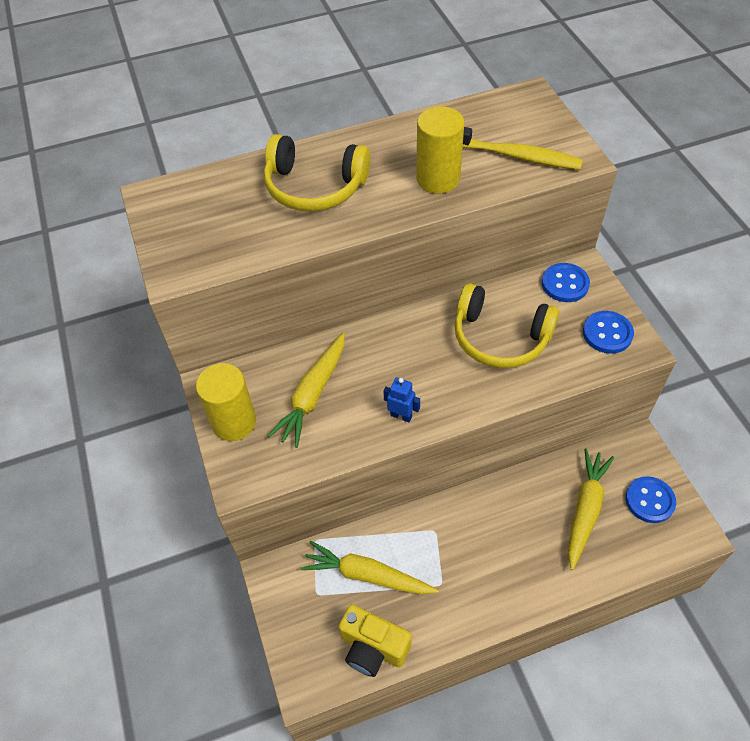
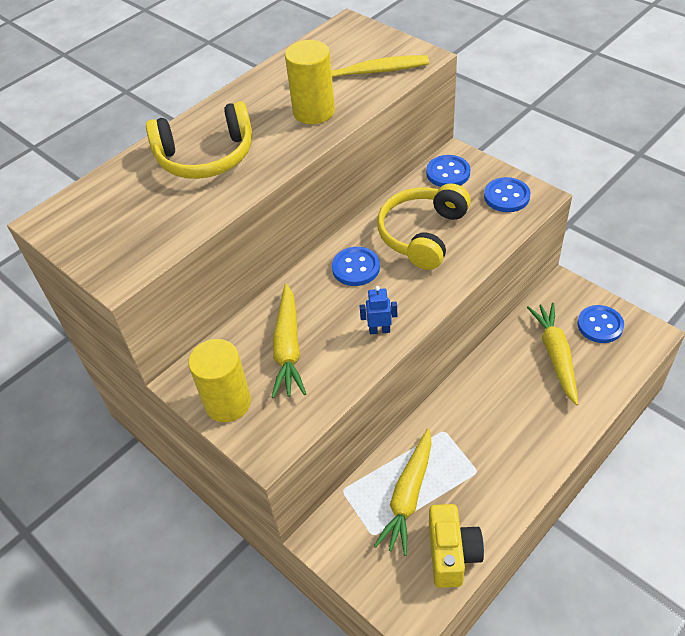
camera: 25 degrees left, 5 degrees down
(367, 575) = (408, 496): yellow carrot -> yellow carrot turned 60 degrees counterclockwise
(373, 648) = (452, 554): yellow camera -> yellow camera turned 90 degrees counterclockwise
(418, 344) = (356, 268): none -> blue button
(500, 337) = (422, 234): yellow headphones -> yellow headphones turned 120 degrees clockwise

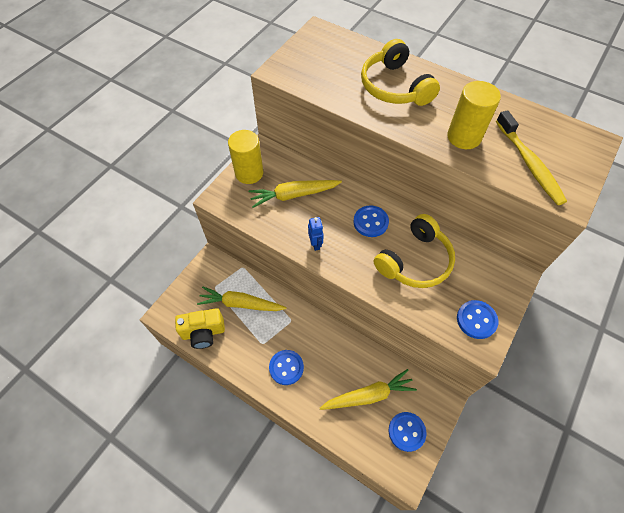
camera: 75 degrees right, 10 degrees up
(422, 234) = (415, 261): yellow headphones -> yellow headphones turned 120 degrees clockwise
(448, 173) = (492, 272): blue button -> blue button (286, 367)

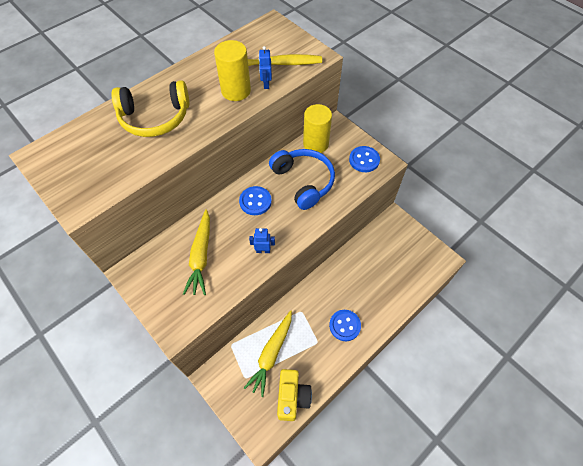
camera: 75 degrees left, 0 degrees up
(249, 173) = (155, 292): yellow cylinder -> yellow cylinder (315, 144)
(368, 395) = (381, 267): yellow carrot -> none
(406, 431) = (412, 249): blue button -> none
(415, 261) = (303, 181): yellow headphones -> blue headphones
(489, 160) = (266, 84): none -> blue robot

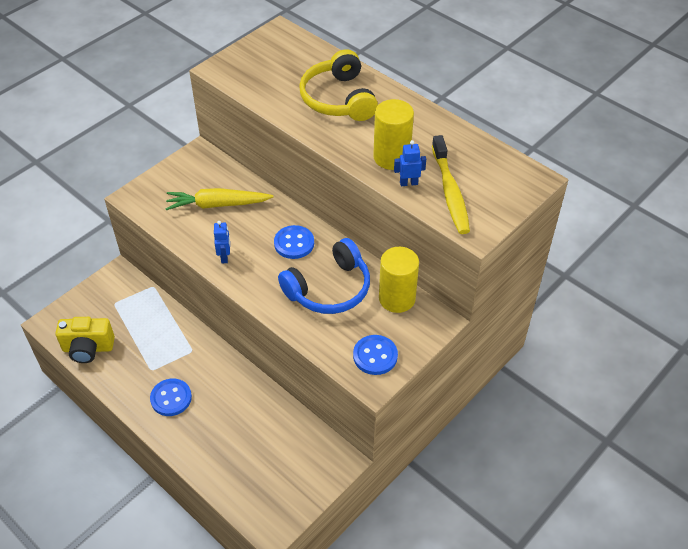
camera: 85 degrees right, 10 degrees down
(271, 354) = (139, 325): yellow carrot -> none

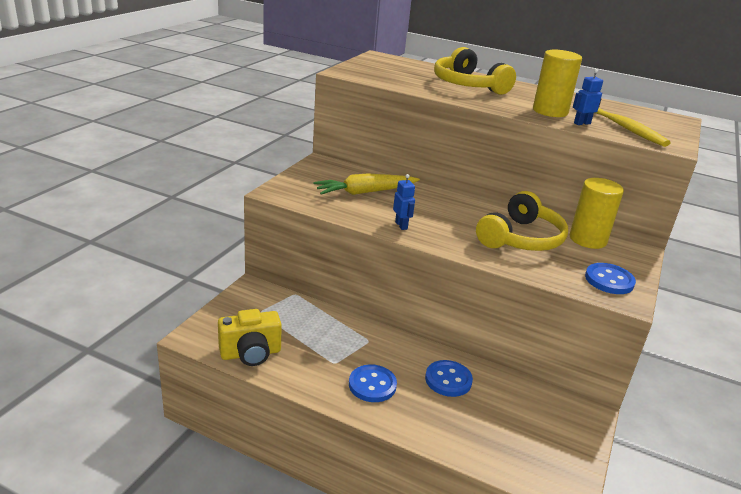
camera: 20 degrees left, 20 degrees down
(294, 243) = (460, 212): blue button -> blue button (448, 380)
(329, 289) = (521, 238): blue headphones -> yellow headphones

